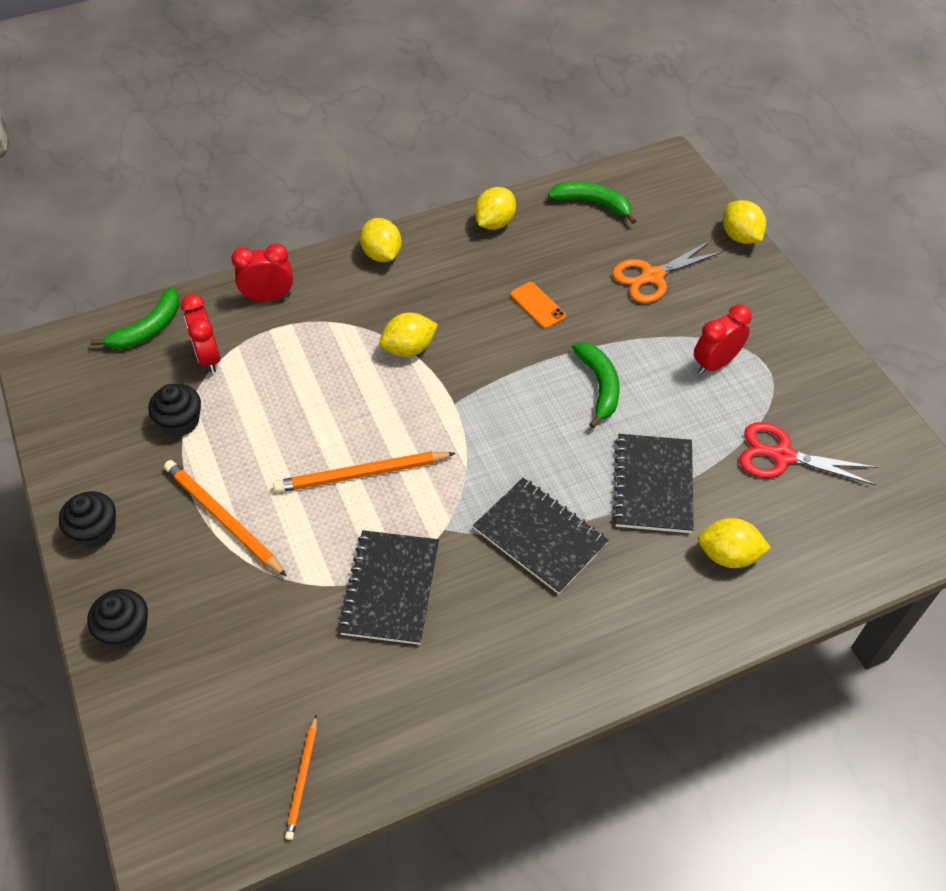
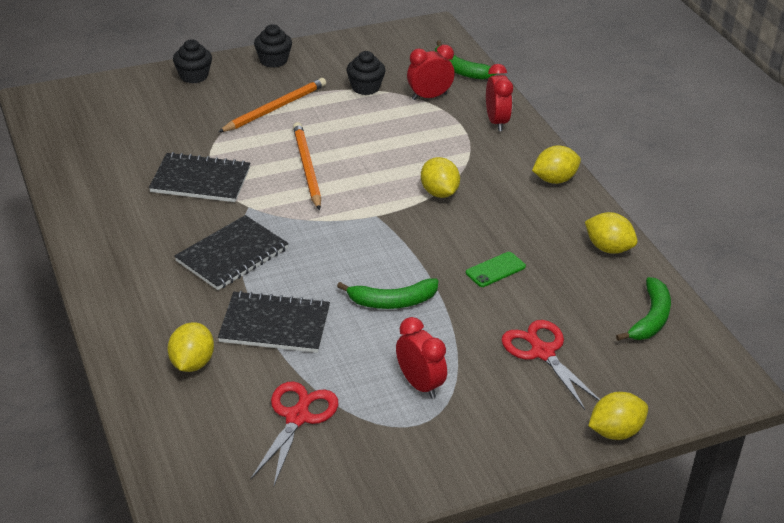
camera: 90 degrees right, 15 degrees down
(303, 779) = (67, 144): orange pencil -> none
(538, 305) = (495, 270): orange phone -> green phone
(652, 276) = (542, 352): orange scissors -> red scissors

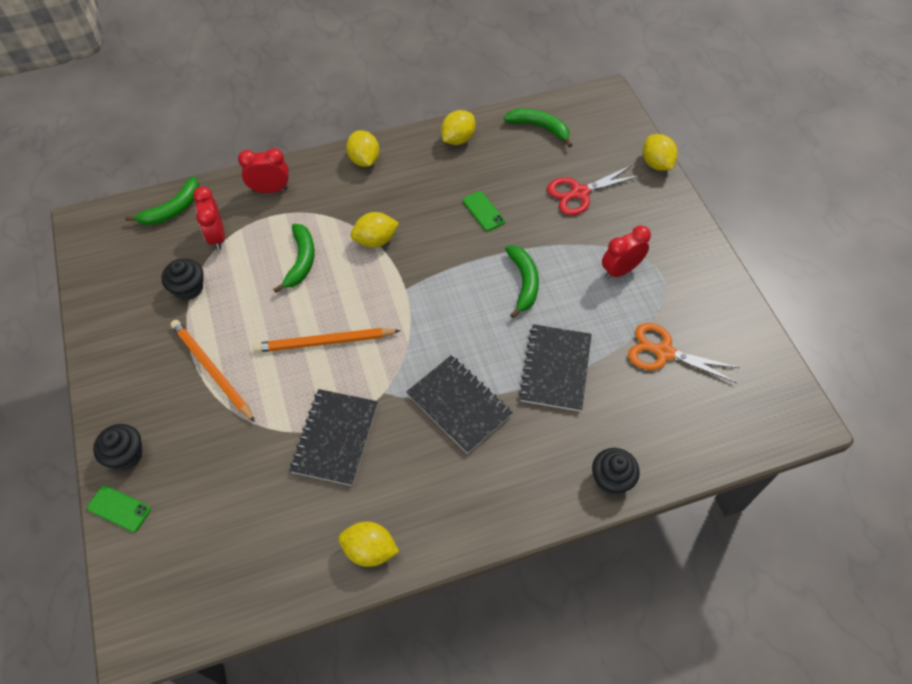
camera: 85 degrees left, 20 degrees up
(145, 78) = (119, 508): none -> green phone
(192, 363) = (608, 432): yellow lemon -> yellow lemon (370, 550)
(273, 60) = (112, 372): black cupcake -> black cupcake (611, 479)
(297, 417) = (664, 352): red scissors -> orange scissors
(405, 147) = (301, 261): none -> green banana

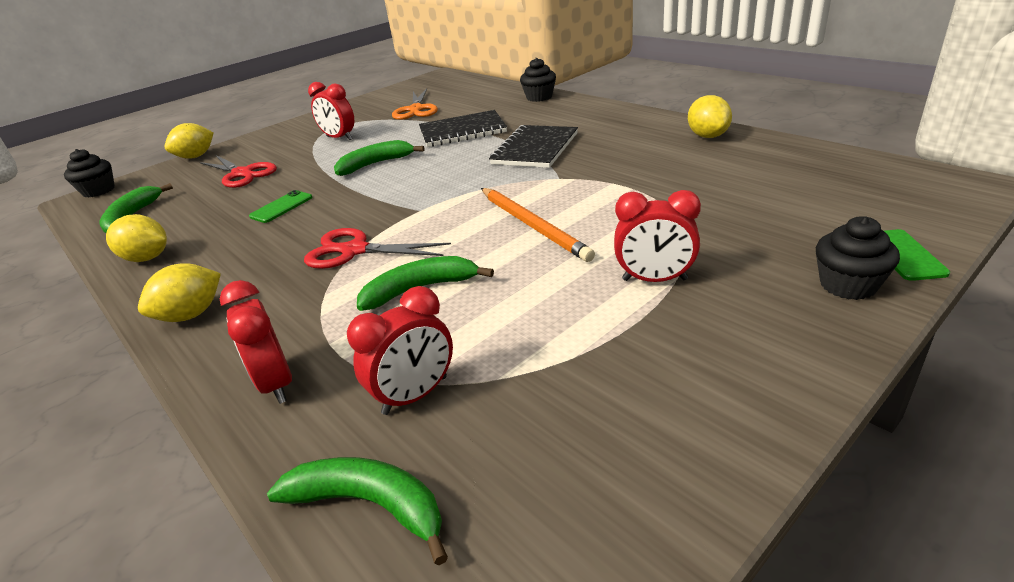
camera: 110 degrees left, 25 degrees down
(188, 288) = (546, 371): black cupcake -> black cupcake (99, 191)
(212, 370) = (654, 279): orange pencil -> red clock
(335, 438) = (635, 180): black notebook -> none
(375, 240) = (354, 250): yellow lemon -> red scissors

